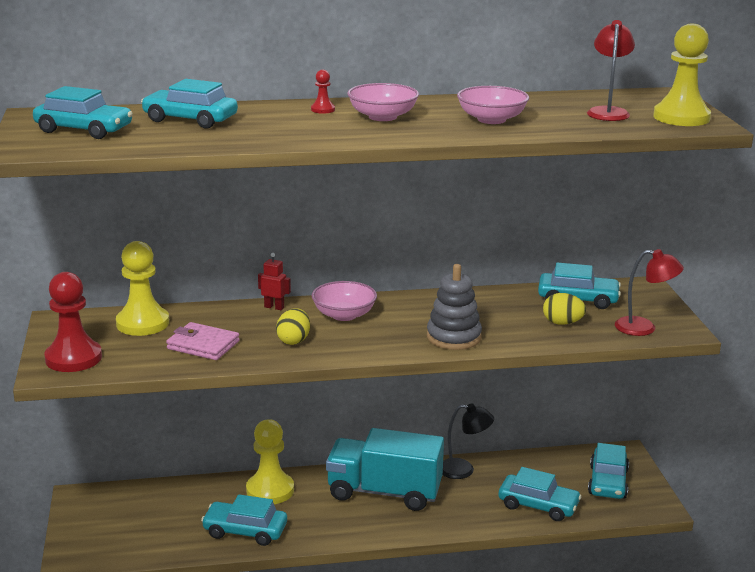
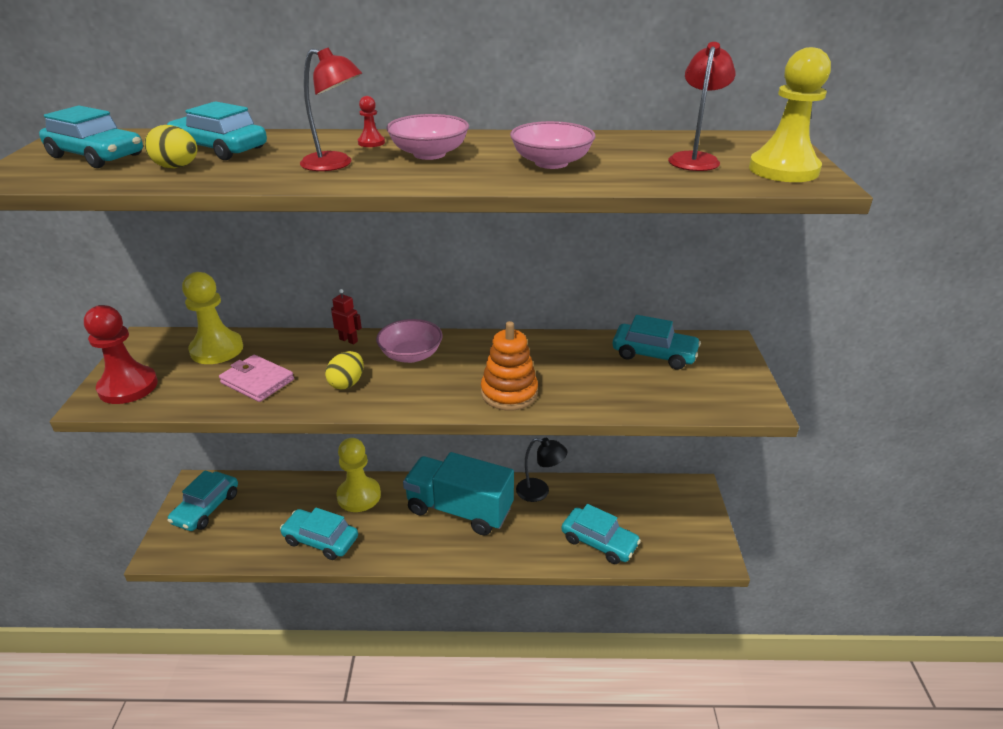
camera: 10 degrees right, 10 degrees up
(453, 337) = (509, 393): grey stacking toy -> orange stacking toy
(562, 323) = (629, 384): yellow egg -> yellow egg (177, 167)
(608, 482) = (673, 521): turquoise car -> turquoise car (206, 508)
(644, 328) = (716, 398): red lamp -> red lamp (335, 164)

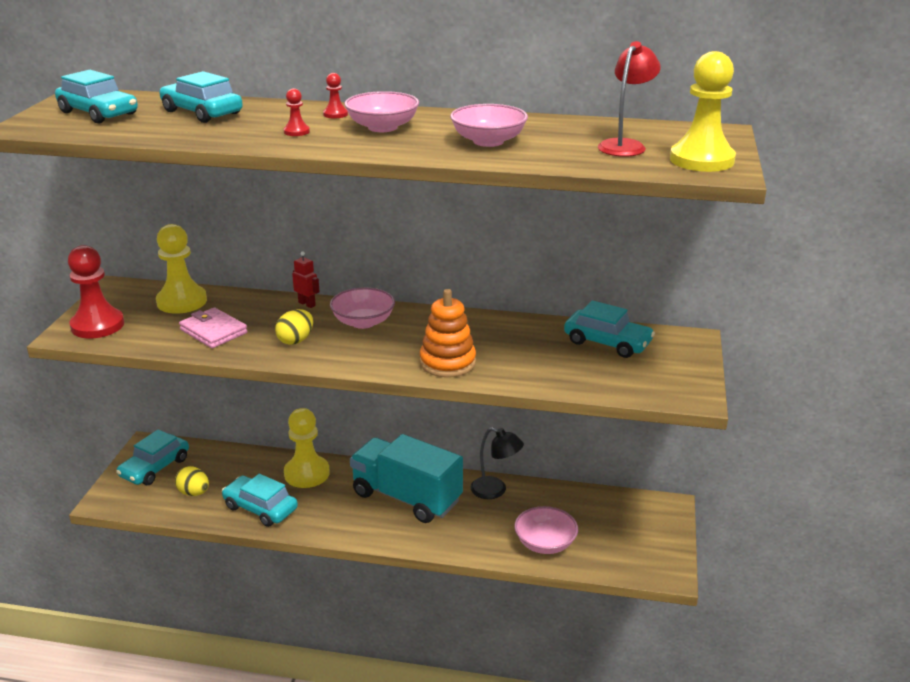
camera: 10 degrees right, 5 degrees down
(177, 167) = (163, 126): yellow egg -> yellow egg (194, 493)
(335, 164) = (296, 132): red lamp -> red pawn
(599, 542) = (545, 543): turquoise car -> pink bowl

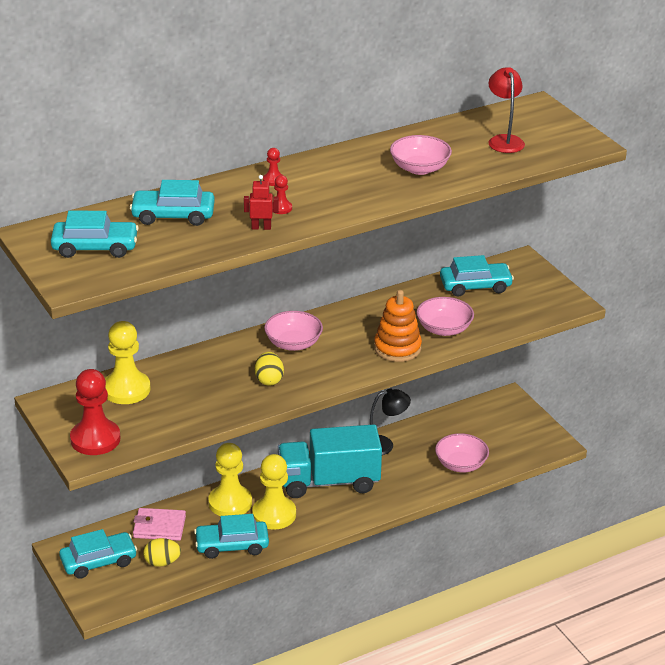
camera: 40 degrees left, 5 degrees up
(155, 467) = (98, 561): turquoise car -> turquoise car turned 105 degrees counterclockwise
(213, 331) = (196, 401): pink wallet -> pink wallet (159, 527)
(307, 304) = (228, 347): red robot -> red robot (261, 227)
(382, 127) = (330, 181): pink bowl -> pink bowl (444, 329)
(701, 160) = (564, 137): yellow pawn -> yellow pawn (274, 514)

